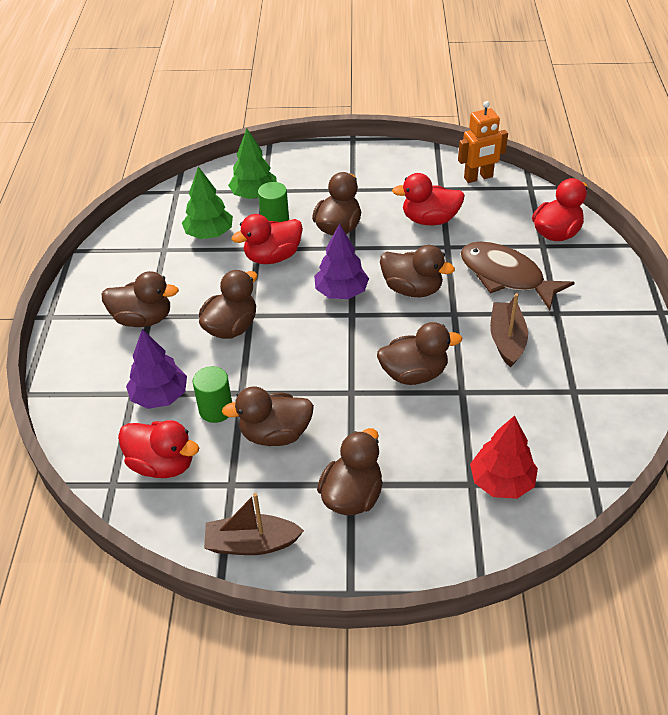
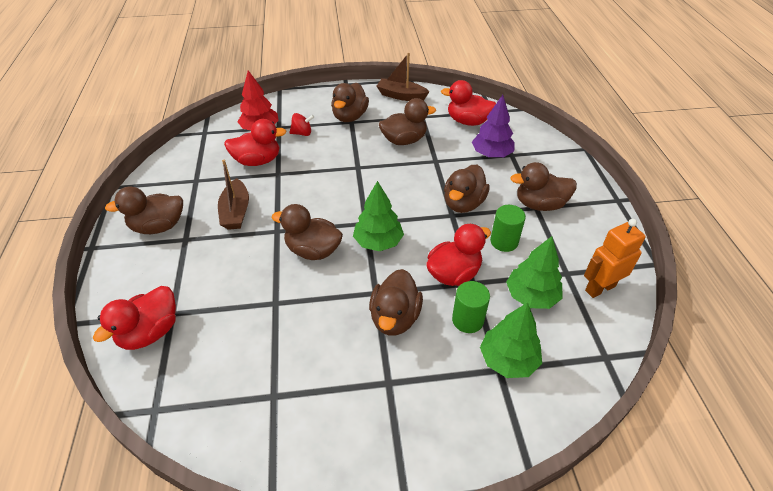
camera: 170 degrees right, 0 degrees up
(216, 410) = (448, 150): green cylinder -> green cylinder (504, 241)
(251, 543) = (401, 96): brown boat -> brown boat turned 150 degrees counterclockwise
(341, 292) = (378, 242): purple tree -> green tree
(414, 374) = (312, 182): brown duck -> brown duck (158, 227)
(429, 220) = (292, 339): red duck -> red duck (257, 161)
(431, 465) = (302, 133): none -> red spinning top
(478, 177) = (221, 422): orange robot -> orange robot (599, 288)
(506, 276) = (222, 271): brown fish -> none

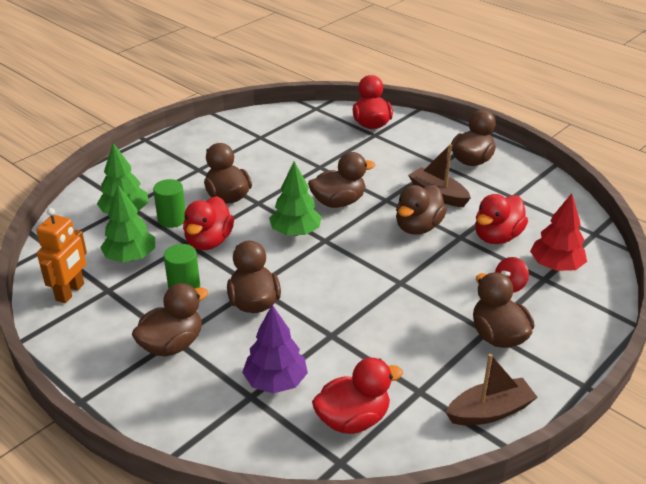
camera: 140 degrees right, 10 degrees down
(404, 140) = (395, 341): brown duck -> brown duck (418, 227)

